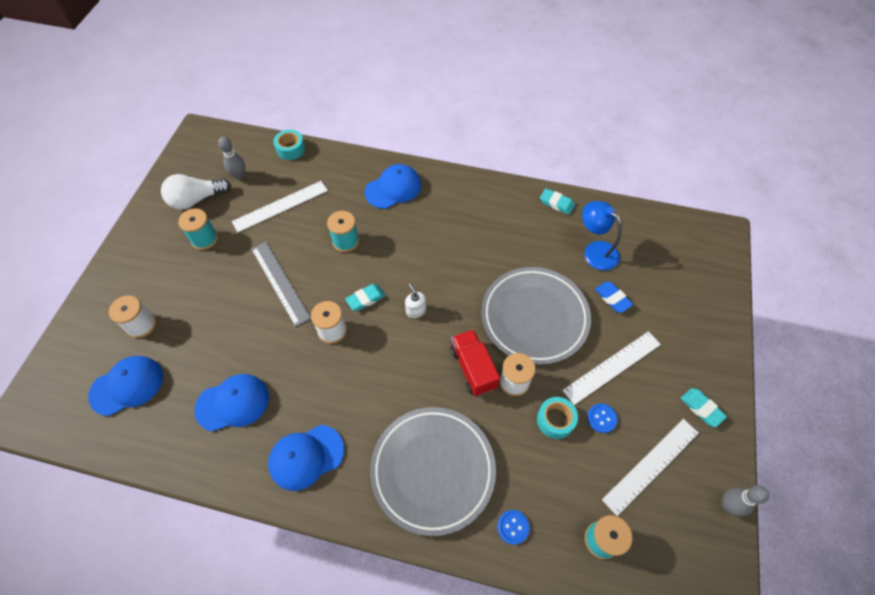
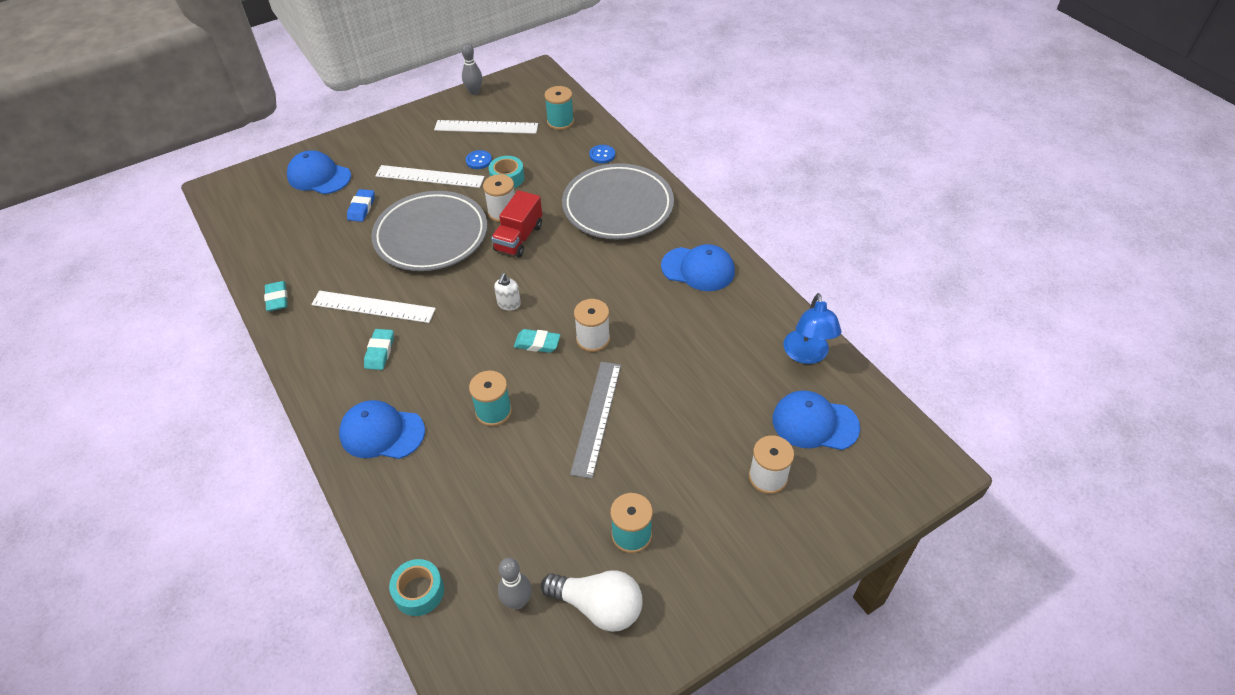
camera: 135 degrees left, 10 degrees down
(233, 403) = (726, 342): blue cap -> blue cap (319, 176)
(280, 206) = (513, 510): white ruler -> white ruler (373, 307)
(595, 251) = (316, 243): blue lamp -> blue lamp (807, 355)
(701, 408) = (415, 127): turquoise eraser -> turquoise eraser (380, 352)

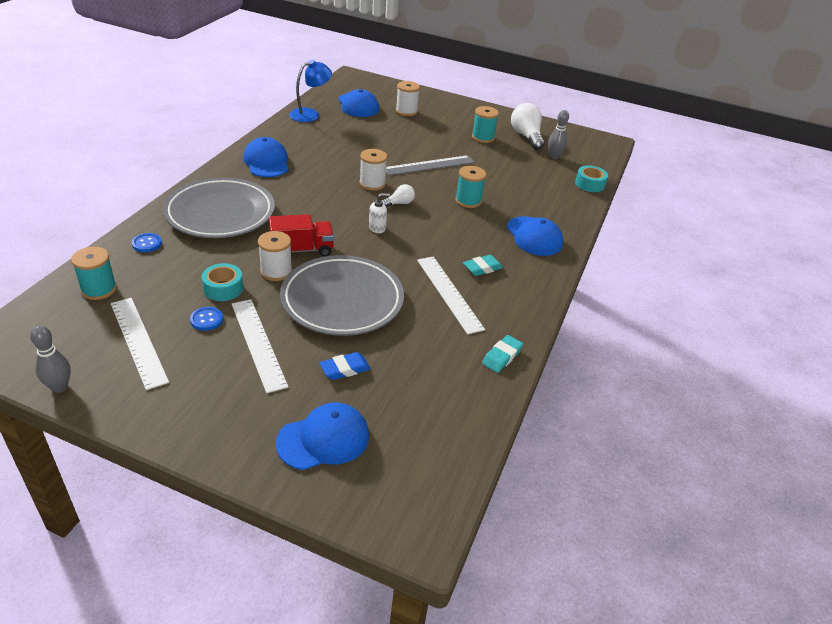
camera: 130 degrees left, 10 degrees down
(319, 176) = (323, 439): blue cap -> blue cap turned 105 degrees counterclockwise
(537, 343) = (399, 203): turquoise eraser -> white light bulb

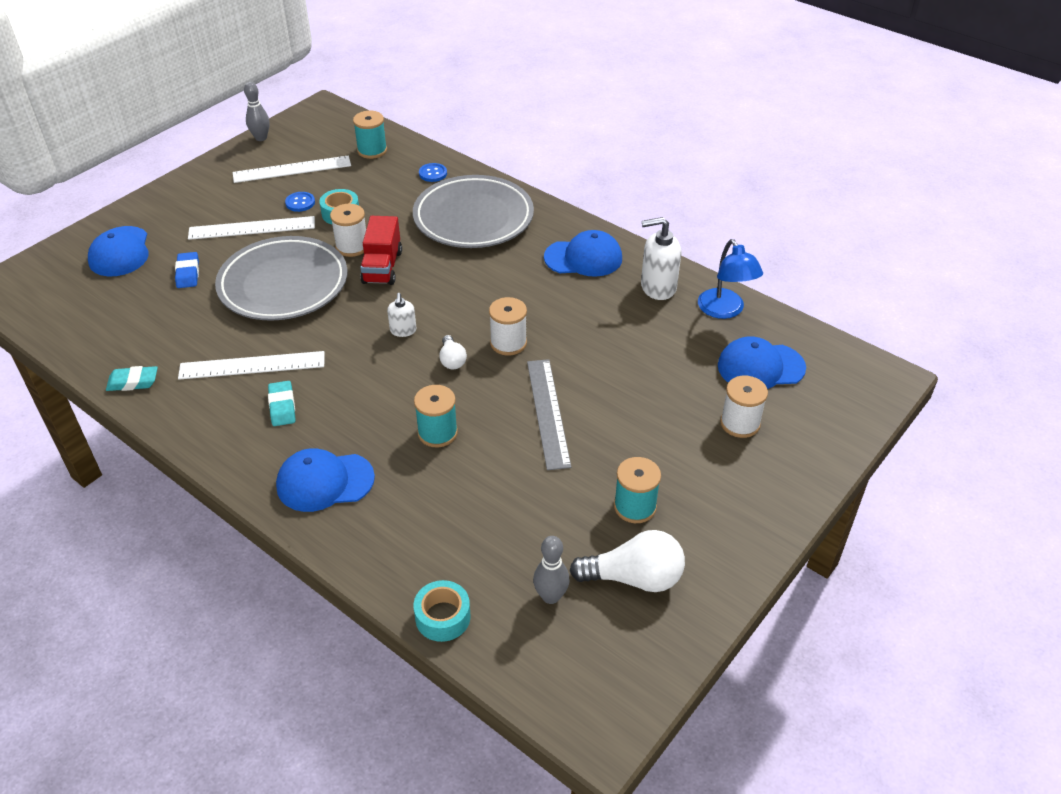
camera: 110 degrees right, 5 degrees up
(293, 135) = (658, 287): none -> white soap dispenser
(502, 356) = (133, 382): turquoise eraser -> turquoise eraser turned 60 degrees counterclockwise

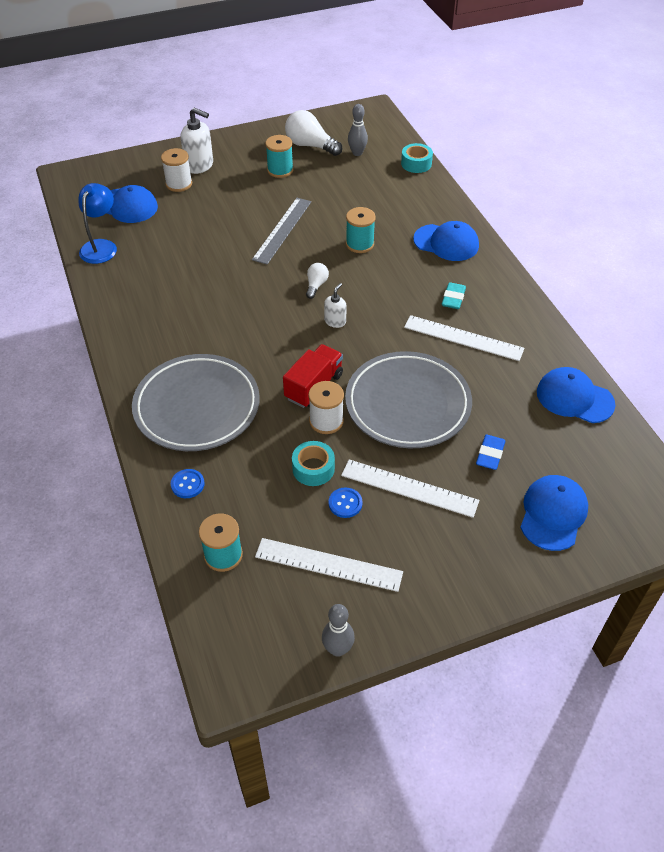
camera: 150 degrees left, 5 degrees up
(133, 382) = (560, 360): turquoise eraser -> none
(508, 343) = (268, 282): white spool -> none
(583, 258) = (148, 326): blue cap -> blue cap (574, 398)
(658, 287) = (123, 280): white soap dispenser -> white soap dispenser (199, 165)

